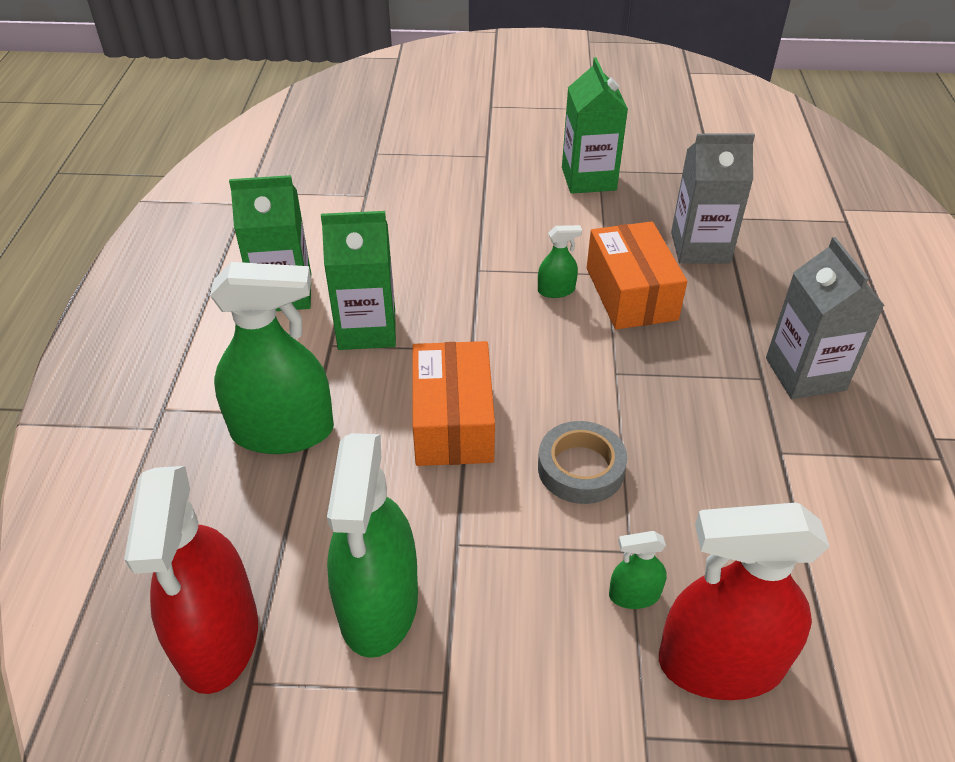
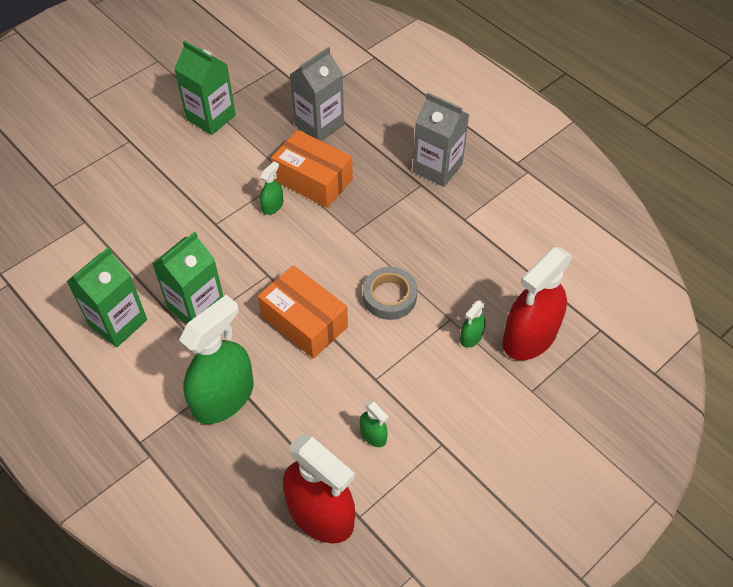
camera: 45 degrees left, 10 degrees up
(378, 604) = (373, 435): green spray bottle -> green spray bottle, size x0.44

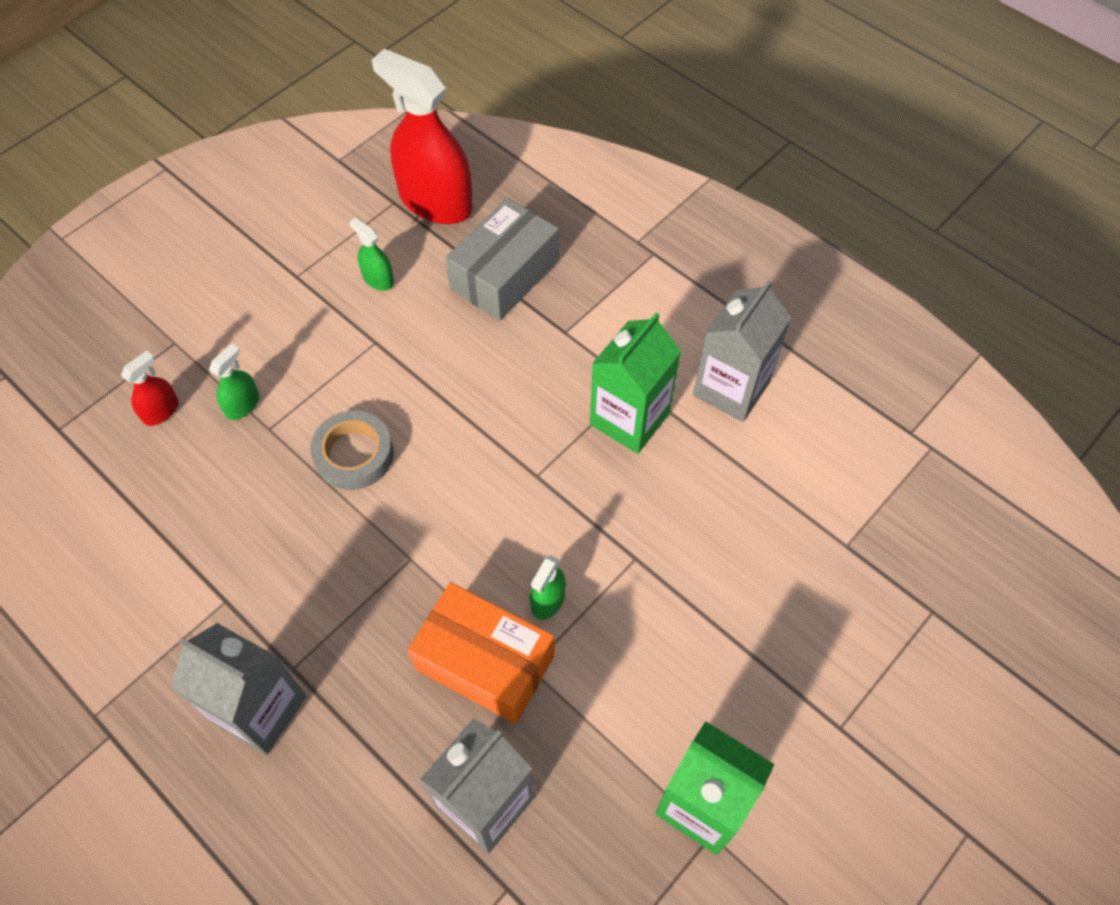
camera: 175 degrees right, 5 degrees up
(118, 322) = (731, 388): green carton -> grey carton
(223, 398) = (566, 306): green spray bottle -> none
(268, 431) = (504, 275): none -> grey box
(304, 321) = (474, 409): orange box -> none
(529, 337) = (161, 411): red spray bottle -> red spray bottle, size x0.44

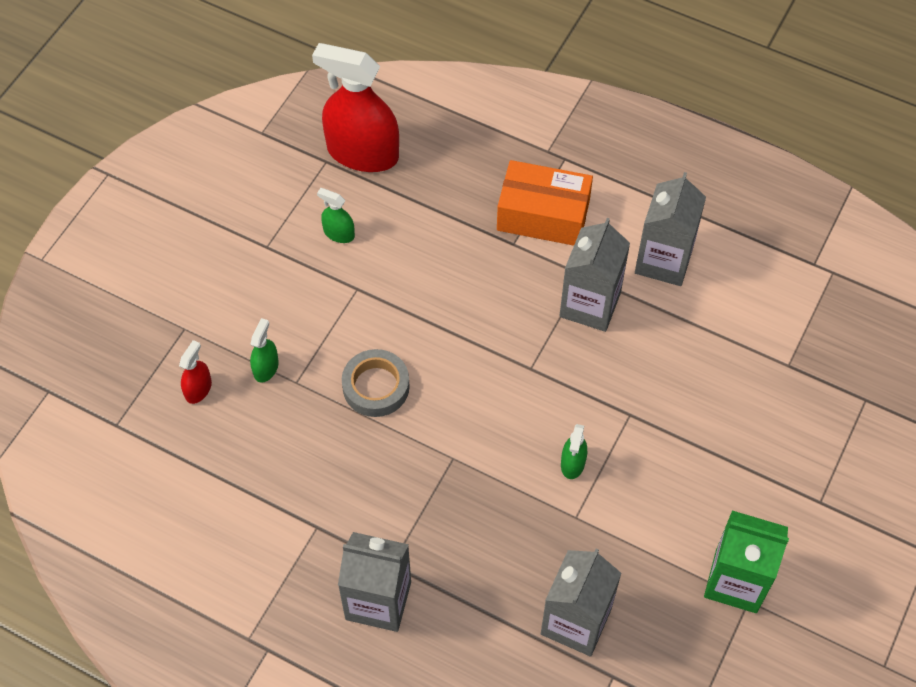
camera: 15 degrees left, 0 degrees up
(484, 662) = (540, 522): orange box -> orange box (543, 215)
(504, 275) = (446, 205): grey box -> none
(629, 419) = (590, 304): green carton -> grey carton

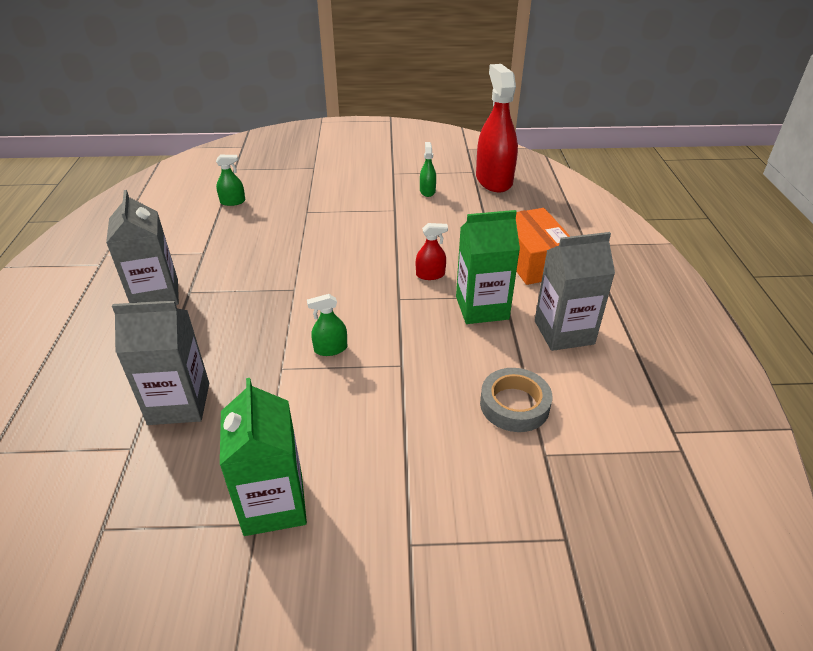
camera: 60 degrees right, 20 degrees down
(198, 389) = (276, 184): red spray bottle -> red spray bottle (430, 275)
(266, 368) = (308, 199): green spray bottle -> green spray bottle (233, 202)
(376, 387) = (327, 240): grey tape -> grey tape (514, 405)
(590, 304) = (482, 308): grey carton -> green carton

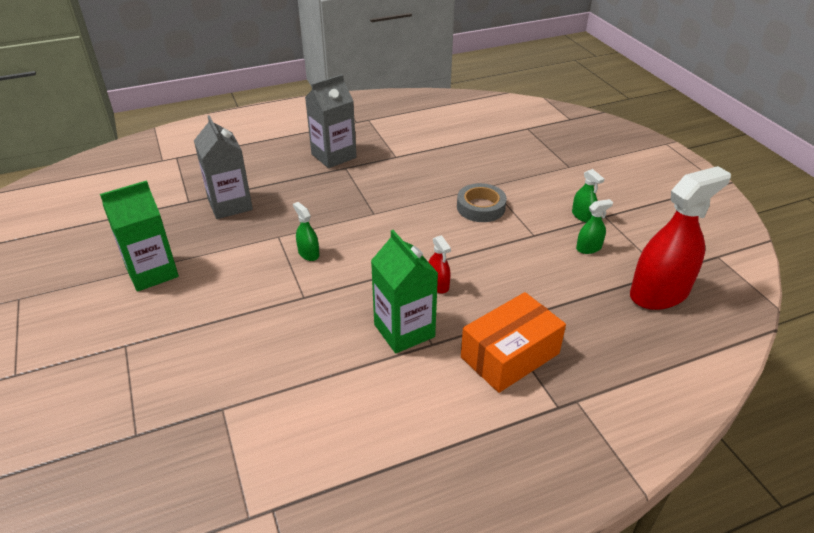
camera: 70 degrees right, 0 degrees up
(233, 202) = (475, 145): green spray bottle -> green spray bottle (582, 216)
(514, 405) = (276, 378): grey tape -> grey tape (481, 207)
(564, 332) = (394, 400): grey carton -> none

